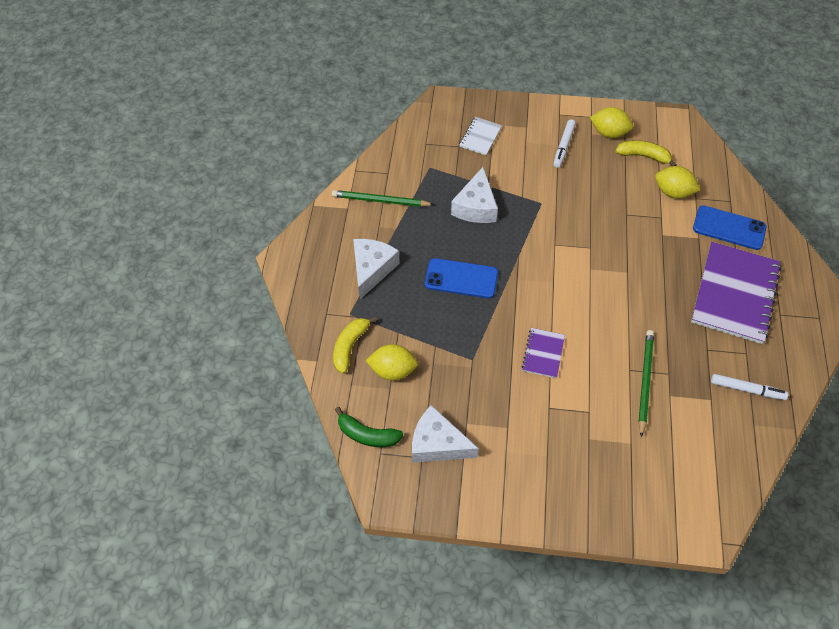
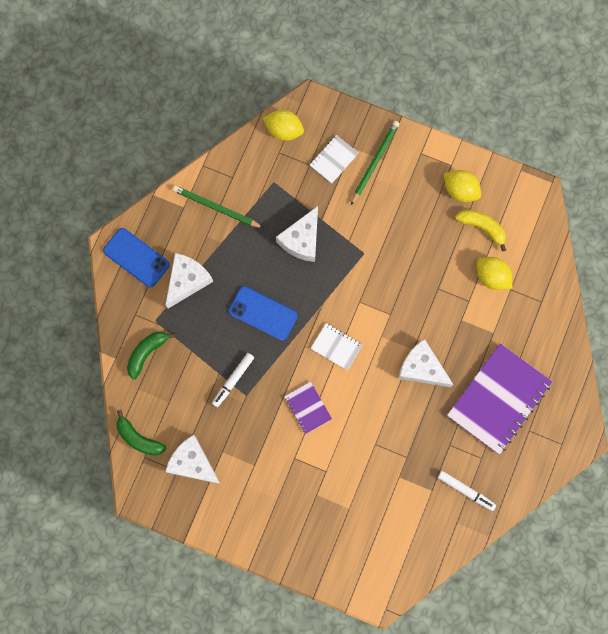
camera: 15 degrees right, 20 degrees up
(350, 346) = (147, 353): yellow banana -> green banana
(393, 370) = (176, 386): yellow lemon -> yellow lemon (284, 130)
(543, 353) = (308, 408): purple notebook -> purple notebook turned 60 degrees counterclockwise
(549, 289) = (336, 347): none -> white notebook
(563, 146) = (410, 194): white marker -> white marker (233, 380)
(644, 286) = (421, 368): none -> white cheese
(645, 381) = (383, 458): green pencil -> green pencil (374, 162)
(729, 228) = (526, 330): blue phone -> blue phone (136, 258)

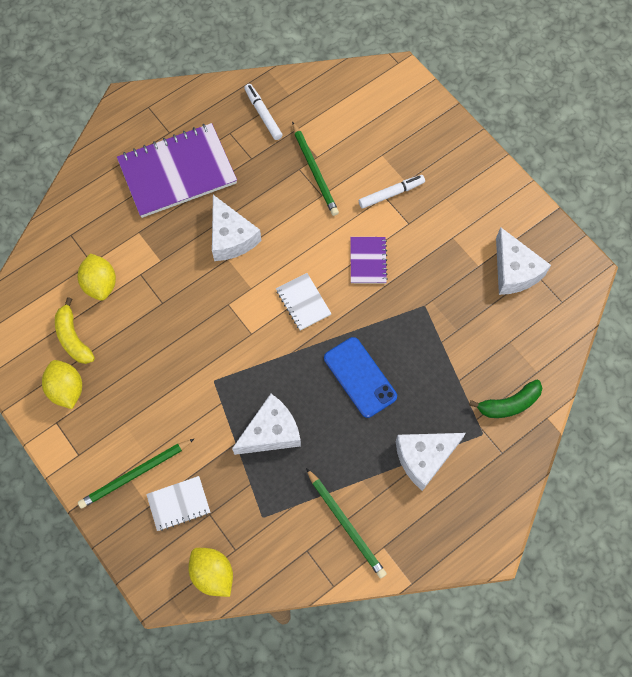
camera: 150 degrees left, 10 degrees down
(136, 258) = (469, 517): blue phone -> none
(138, 438) = (559, 323): green banana -> none
(233, 380) = (429, 327): white marker -> white marker (391, 194)
(393, 462) = (315, 171): none -> green pencil

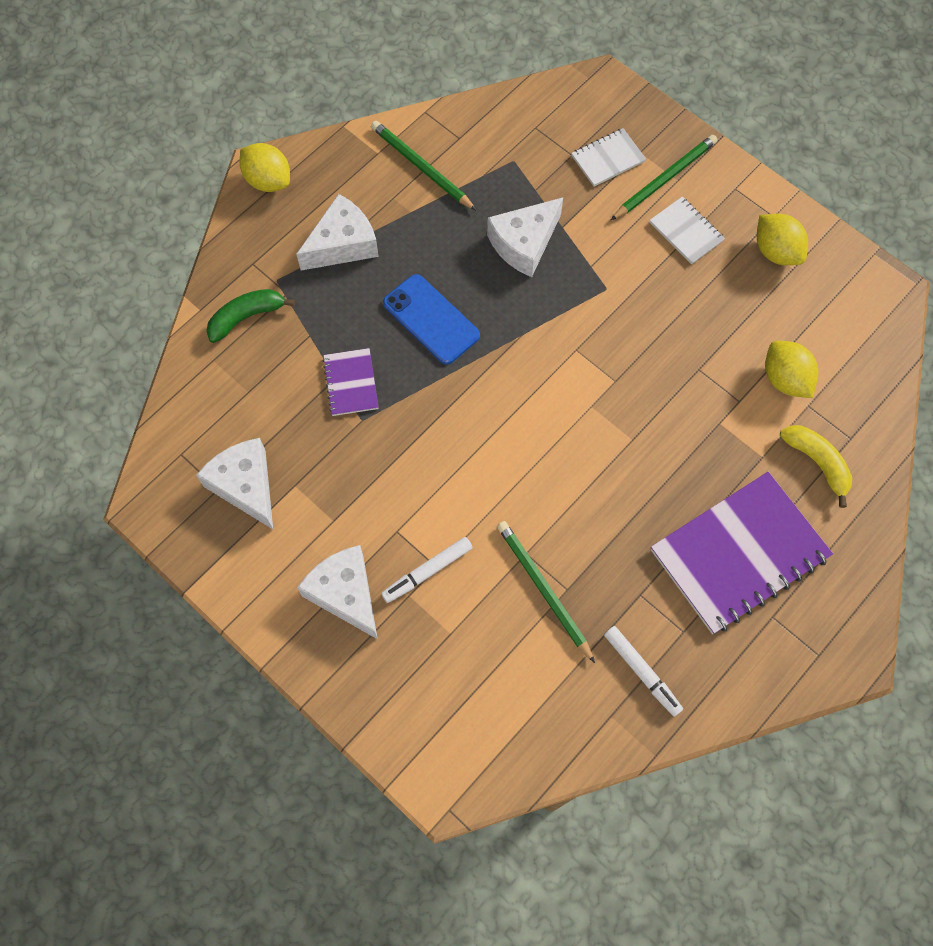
camera: 170 degrees right, 0 degrees up
(73, 338) = (792, 309): yellow banana -> yellow banana (817, 463)
(213, 574) = (552, 103): yellow lemon -> yellow lemon (268, 180)
(231, 237) = (635, 469): white cheese -> white cheese (345, 594)
(303, 302) = (519, 398): white notebook -> white notebook (686, 232)
(368, 261) = (445, 467): purple notebook -> purple notebook (351, 383)

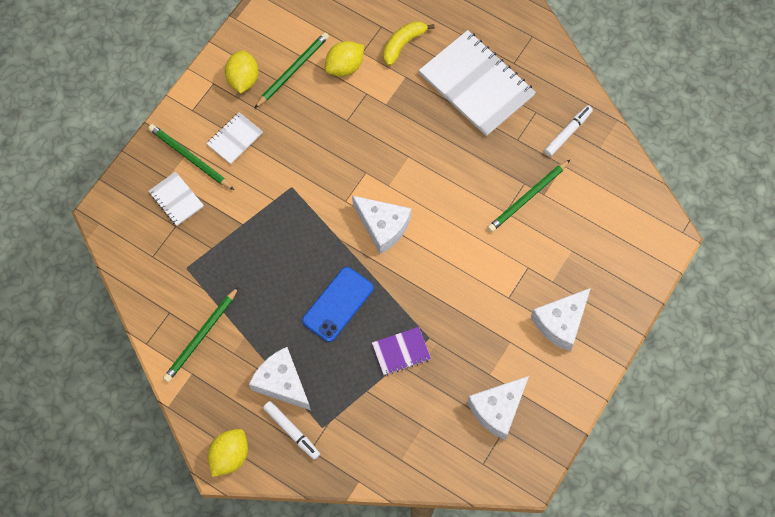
camera: 100 degrees left, 0 degrees up
(246, 317) = (359, 442): green banana -> none
(427, 572) = (532, 272): white marker -> white marker (292, 431)
(524, 244) = (261, 248): white cheese -> white cheese (383, 226)
(739, 553) = (476, 85): purple notebook -> white notebook
(776, 251) = (243, 79): yellow lemon -> yellow lemon turned 45 degrees counterclockwise
(785, 313) = (293, 70): none -> green pencil

